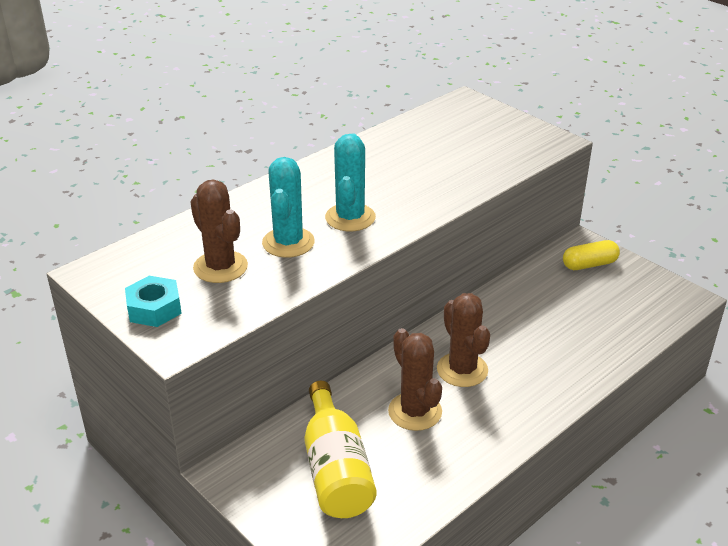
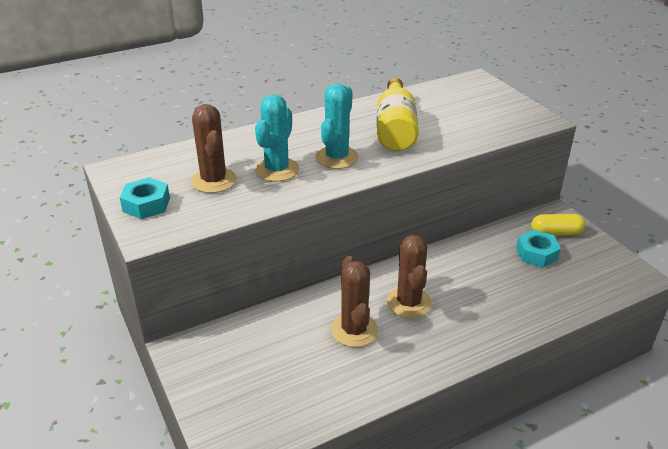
camera: 15 degrees right, 0 degrees up
(336, 470) = (268, 366): yellow bottle -> yellow bottle (395, 129)
(577, 291) = (536, 254): none -> turquoise nut

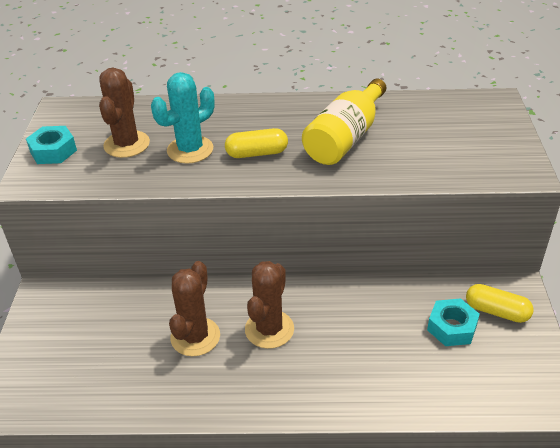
camera: 30 degrees right, 5 degrees up
(337, 157) = (257, 153): turquoise cactus -> yellow capsule

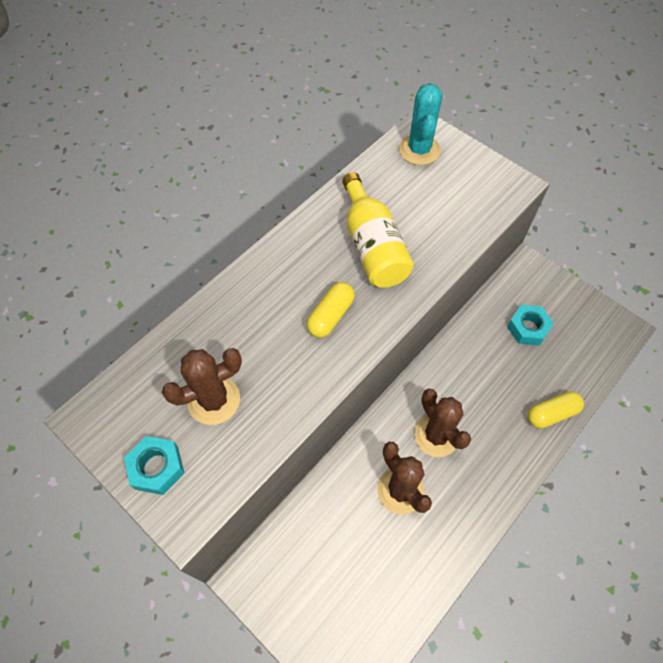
camera: 50 degrees left, 20 degrees up
(127, 144) = (214, 400): brown cactus -> brown cactus turned 75 degrees counterclockwise
(190, 150) = (275, 358): turquoise cactus -> turquoise cactus (419, 150)
(496, 311) = (535, 293): yellow capsule -> yellow capsule (551, 414)

